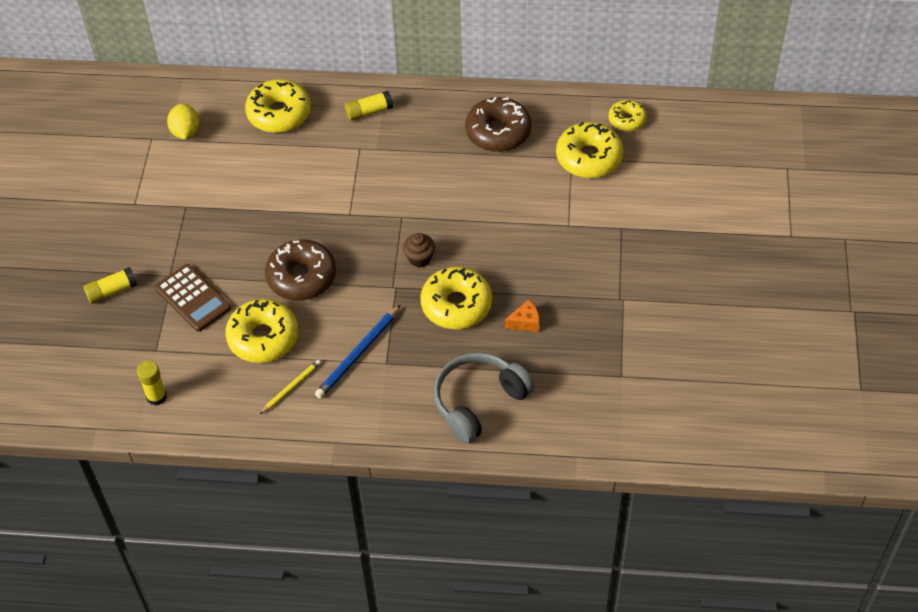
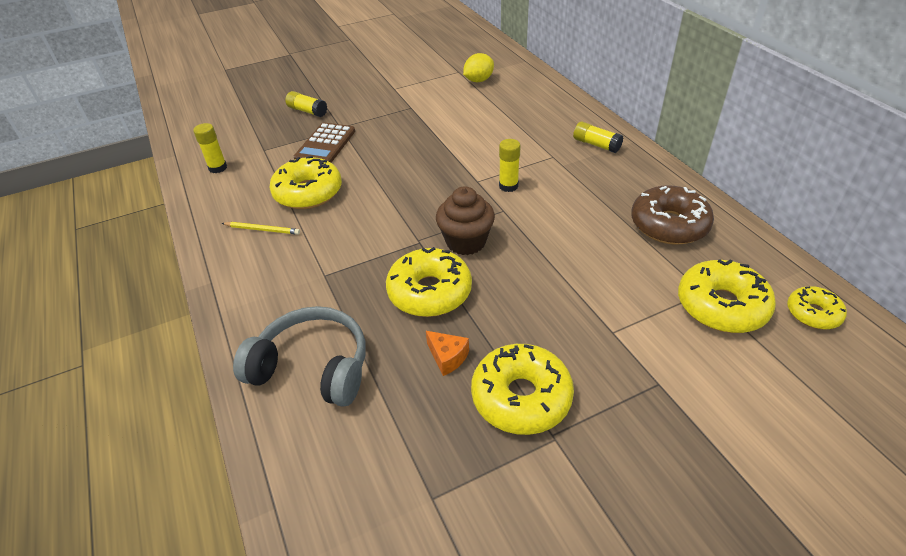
camera: 60 degrees right, 10 degrees down
(279, 113) = (541, 107): yellow donut -> yellow donut (521, 397)
(301, 277) = (387, 185): brown donut -> none
(358, 354) = (323, 252): blue pencil -> none
(374, 198) = (508, 186): none -> yellow glue stick
(419, 258) = (466, 242): brown cupcake -> brown cupcake, size x1.58

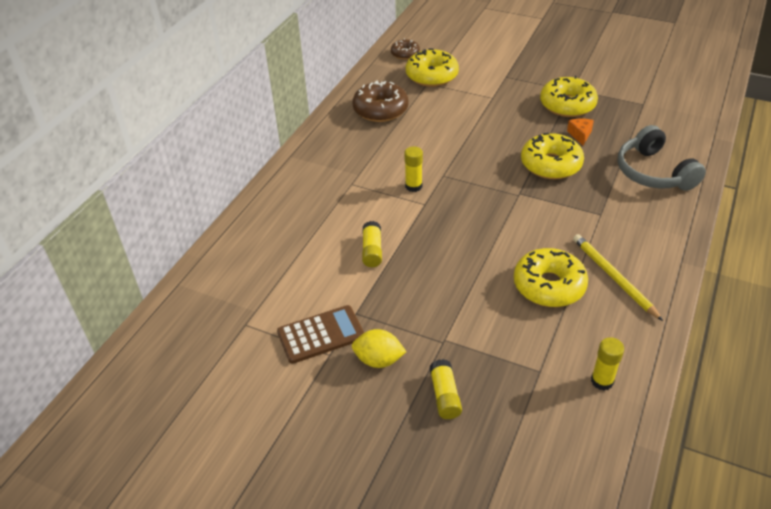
camera: 130 degrees left, 0 degrees up
(262, 229) = (613, 277): yellow pencil -> yellow pencil, size x1.63
(325, 145) = (481, 328): brown calculator -> brown calculator (321, 335)
(466, 242) = (493, 174): brown cupcake -> none
(478, 80) = (255, 295): yellow lemon -> yellow lemon (378, 360)
(596, 145) = (312, 170): yellow glue stick -> yellow glue stick (372, 251)
(813, 313) = (405, 54): yellow donut -> brown donut

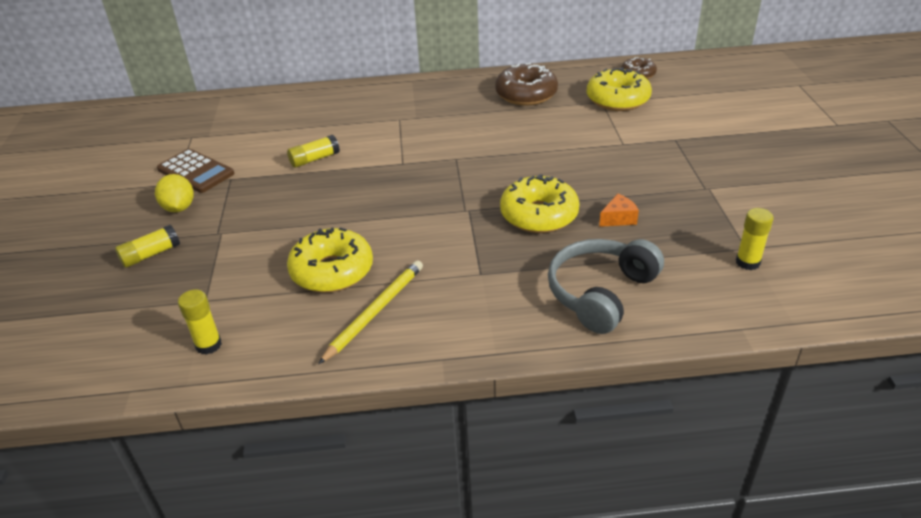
camera: 60 degrees right, 5 degrees down
(413, 186) = (423, 149): yellow glue stick -> yellow glue stick (747, 262)
(567, 105) = (669, 193): yellow donut -> none

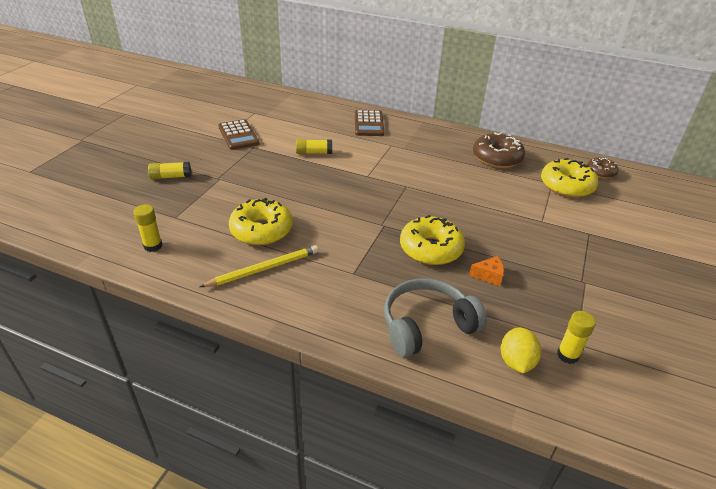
camera: 25 degrees right, 0 degrees up
(179, 208) = (210, 154): yellow lemon -> yellow lemon (516, 362)
(351, 103) = (369, 124): none -> brown calculator

